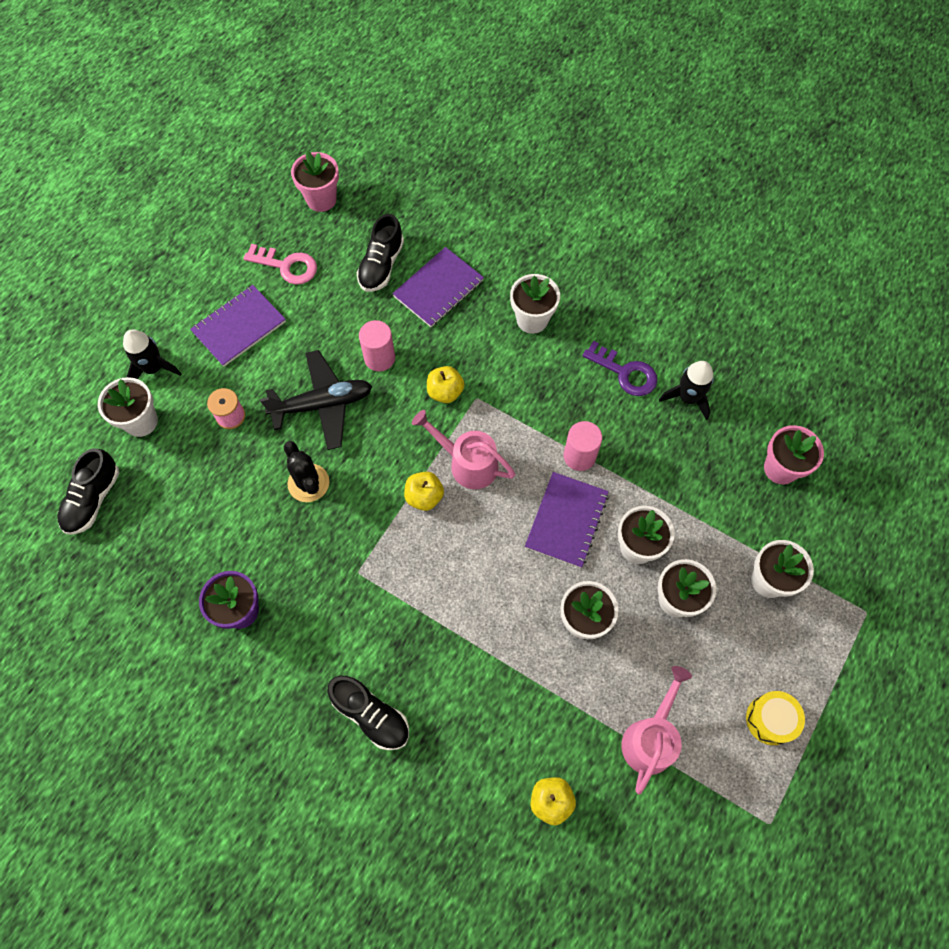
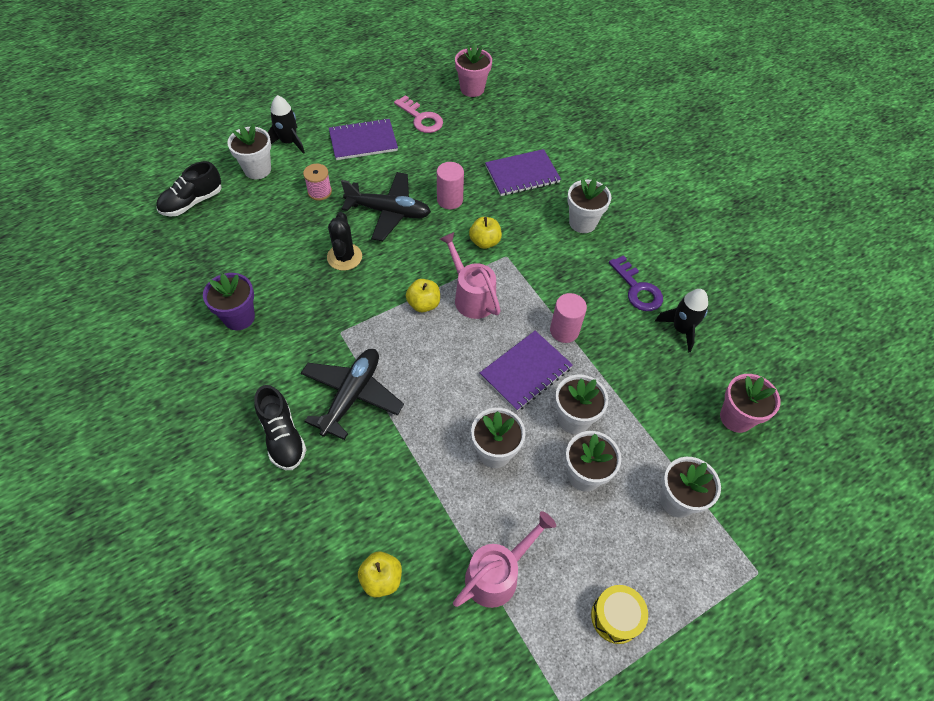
camera: 25 degrees right, 10 degrees down
(381, 265) = (489, 144): black shoe -> none
(412, 635) = (352, 396): none -> black plane

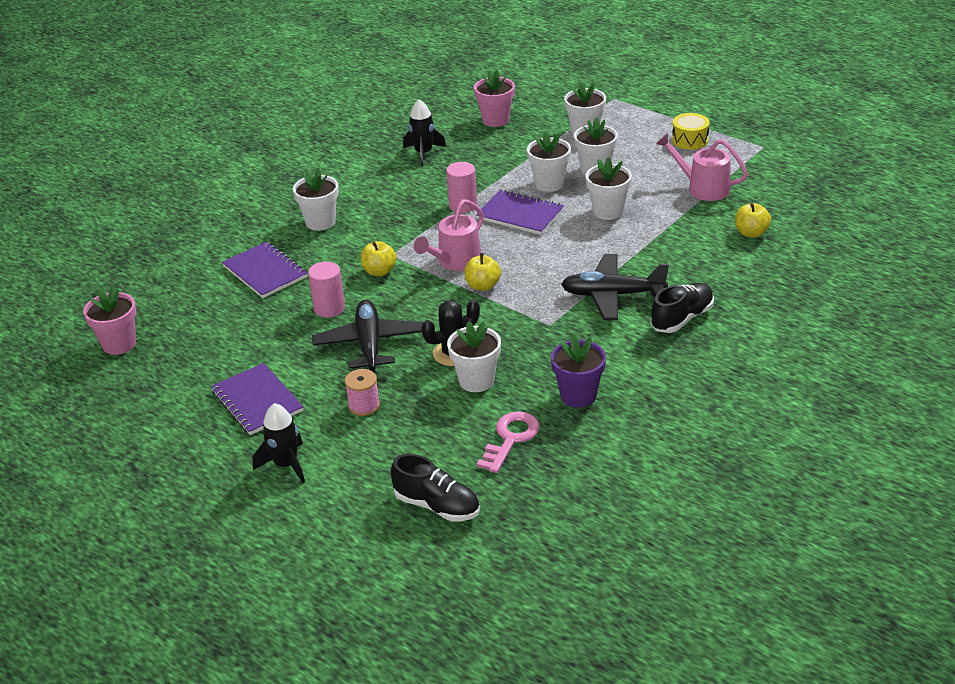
camera: 105 degrees left, 20 degrees down
(257, 169) = (350, 472): white flower pot -> white flower pot (476, 381)
(421, 118) = (194, 368): pink key -> pink key (511, 438)
(637, 289) = (390, 179): purple key -> none

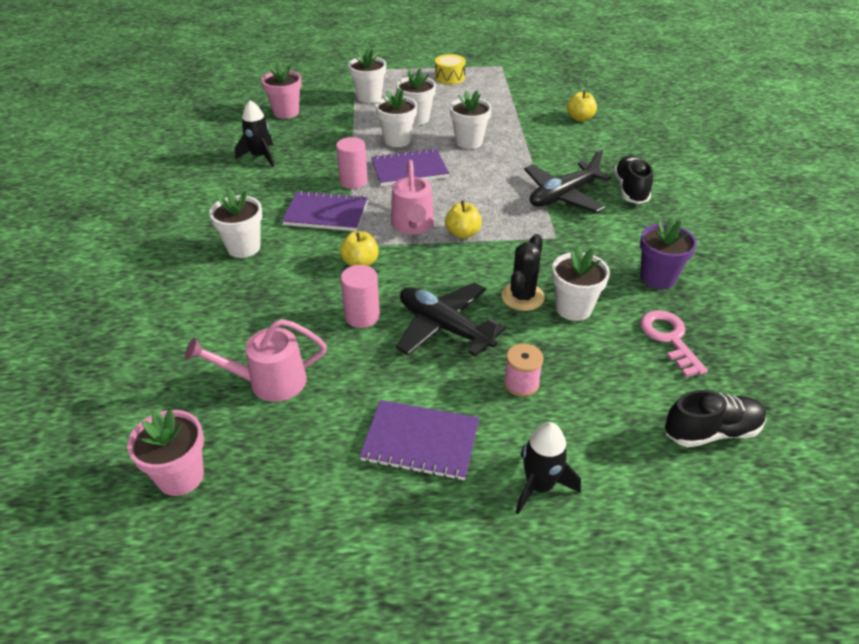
camera: 45 degrees left, 5 degrees up
(265, 272) = (250, 316): purple notebook -> purple notebook (326, 213)
(702, 188) = (505, 103): pink watering can -> pink watering can (268, 382)

